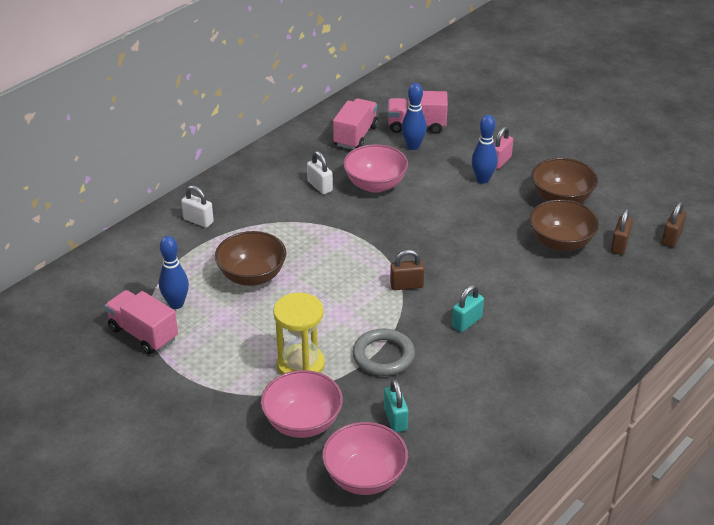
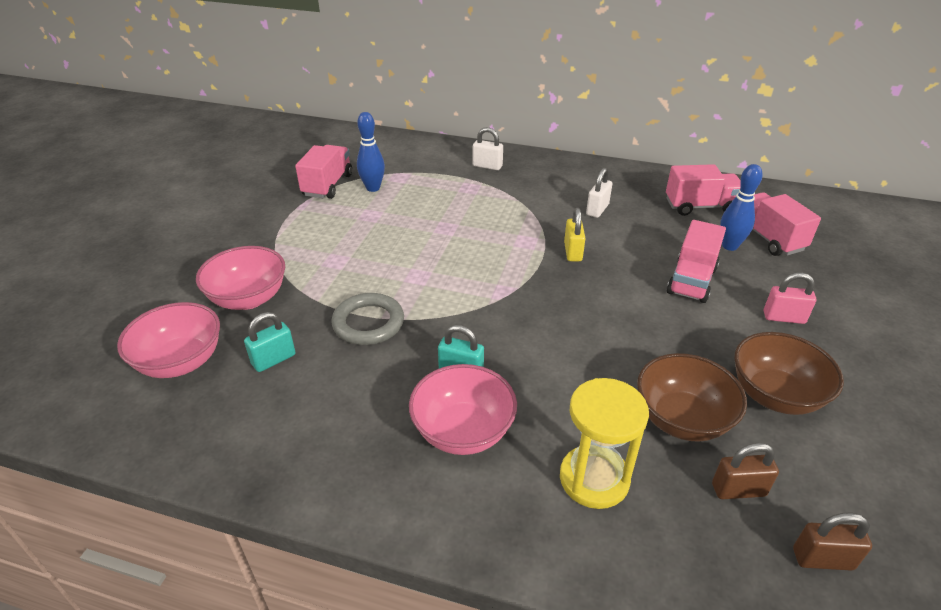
camera: 65 degrees right, 0 degrees up
(198, 221) = (487, 166): white padlock -> white padlock turned 75 degrees counterclockwise
(252, 276) = (435, 212): brown bowl -> none
(300, 365) = (328, 274): yellow hourglass -> yellow hourglass (594, 479)
(367, 221) = (573, 252): none -> yellow padlock
(375, 184) = (636, 240): pink bowl -> pink bowl (463, 431)
(406, 285) = (491, 307): brown padlock -> none
(439, 180) = (691, 280): none -> pink truck
(482, 179) = (732, 313): blue bowling pin -> none

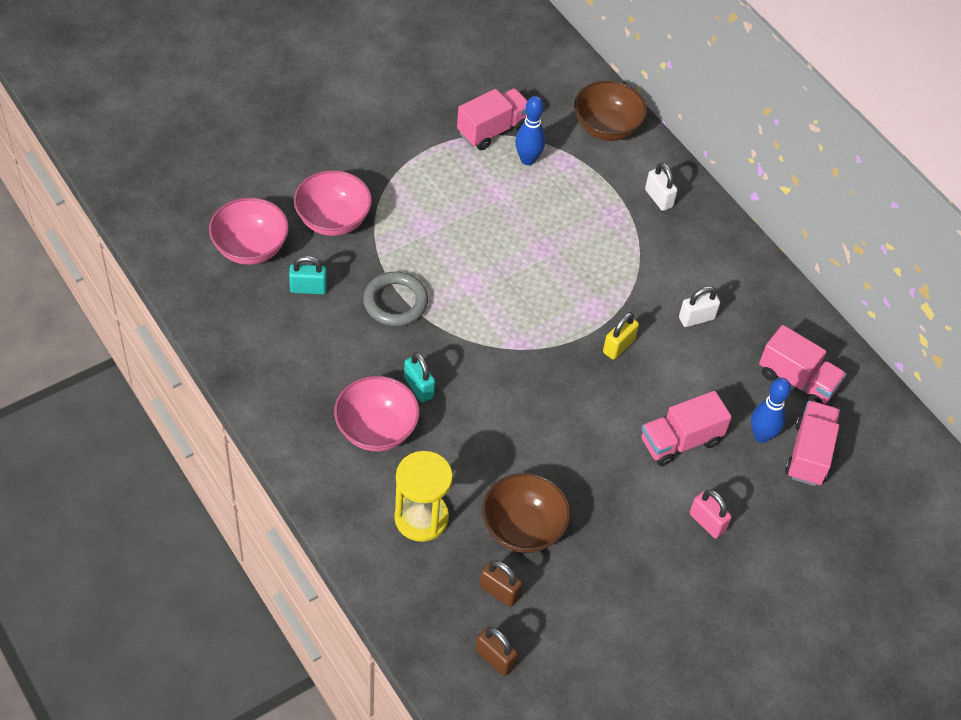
camera: 35 degrees right, 15 degrees up
(775, 395) = (609, 563): brown bowl -> brown bowl (606, 128)

